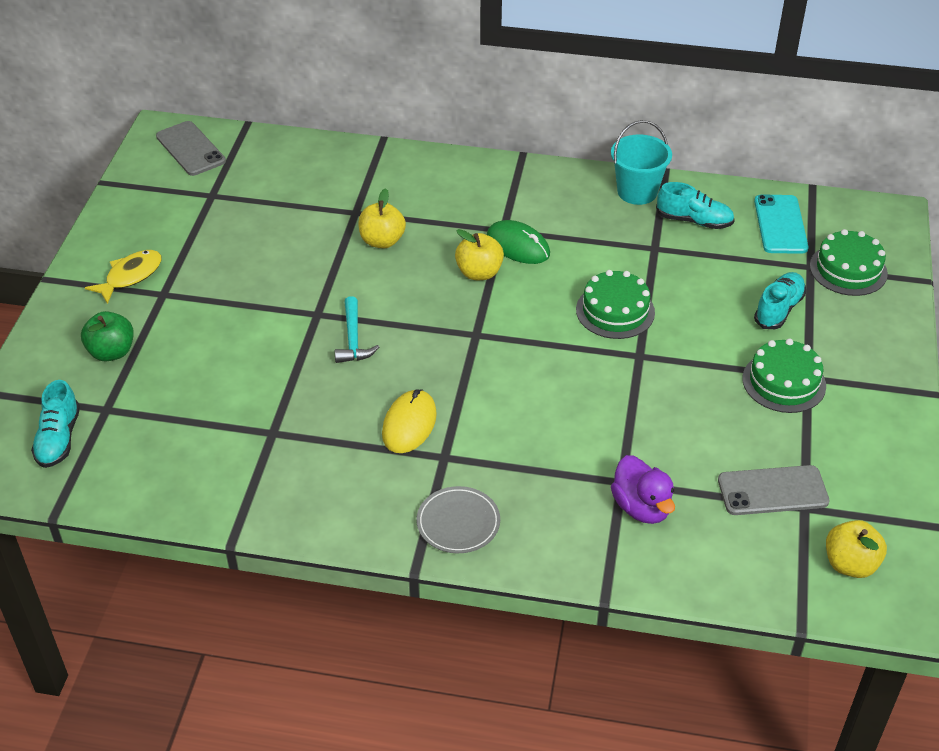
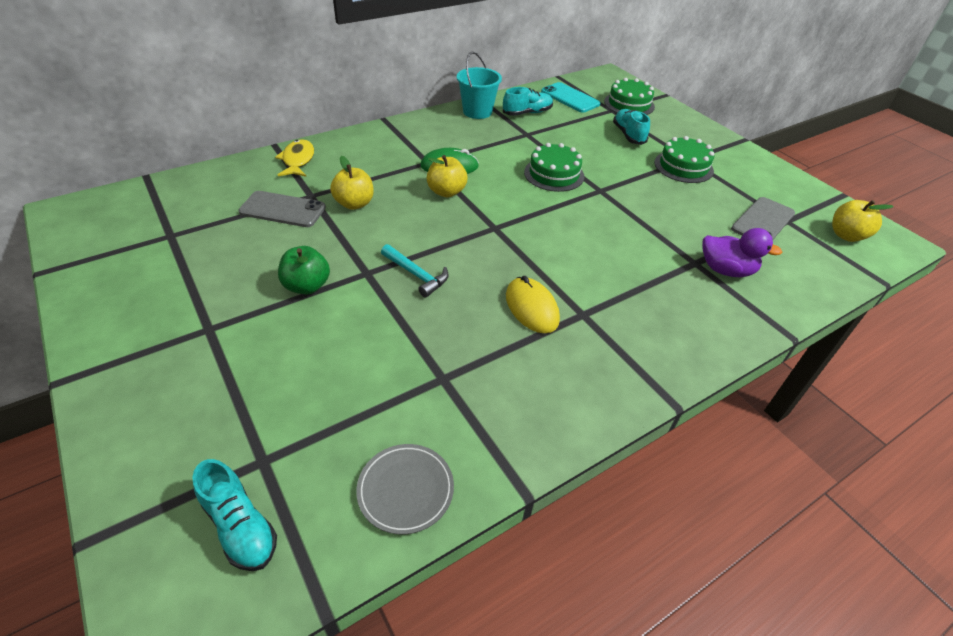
camera: 45 degrees left, 0 degrees up
(111, 352) = (209, 406): green apple -> green apple (307, 286)
(130, 276) = (157, 332): yellow fish -> yellow fish (298, 160)
(190, 149) = (110, 212): grey phone -> grey phone (282, 210)
(458, 523) = (653, 351): grey plate -> grey plate (405, 490)

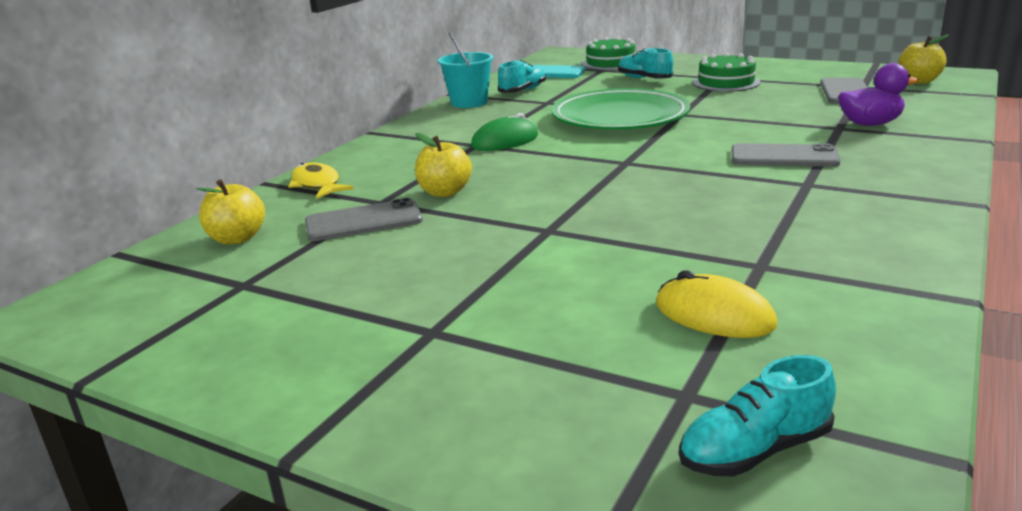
camera: 25 degrees left, 20 degrees down
(240, 526) = (755, 450): turquoise shoe -> turquoise shoe turned 135 degrees clockwise
(307, 286) = (497, 261): green apple -> none
(405, 490) = (868, 347): grey plate -> none
(417, 275) = (605, 214): turquoise hammer -> none
(446, 192) = (533, 156): yellow apple -> yellow apple (237, 238)
(532, 307) = (755, 195): yellow mouse -> yellow mouse (714, 314)
(554, 174) = (620, 117): green cake -> green plate
(607, 276) = (783, 157): none -> grey phone

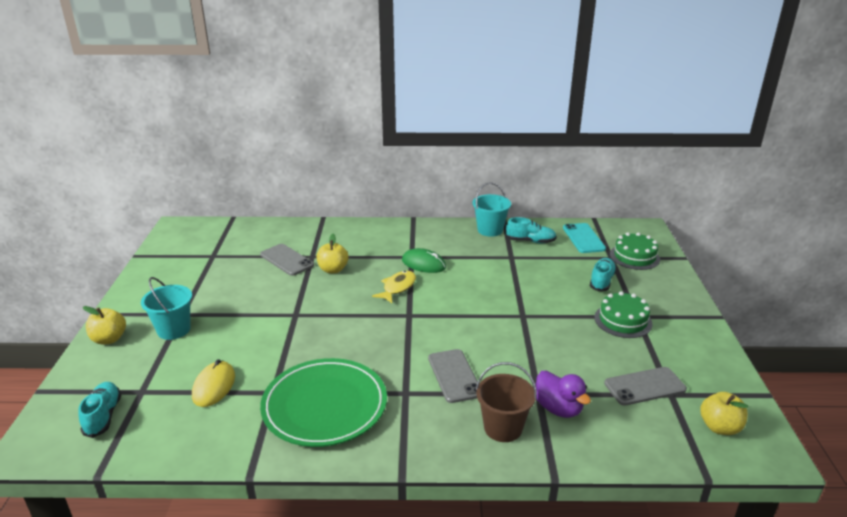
camera: 60 degrees right, 5 degrees up
(237, 238) = (256, 236): yellow apple -> yellow apple (109, 339)
(317, 184) = (327, 231): yellow fish -> yellow fish (397, 287)
(483, 344) = (174, 330): none -> turquoise bucket
(620, 117) = (498, 292): green plate -> green plate (325, 406)
(755, 450) = (103, 416): turquoise shoe -> turquoise shoe turned 45 degrees clockwise
(898, 149) = (503, 428): none -> brown bucket

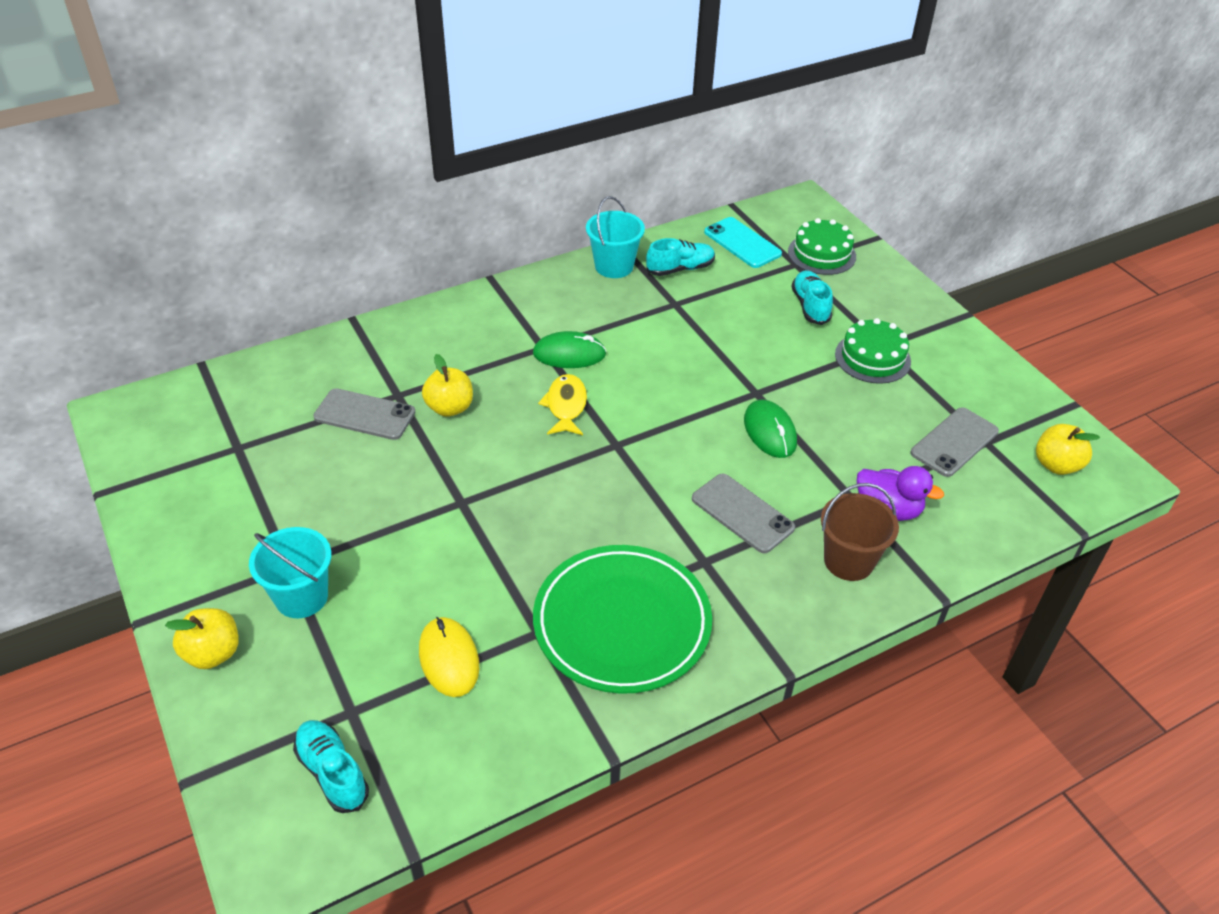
camera: 30 degrees left, 15 degrees up
(513, 338) = (769, 431): none -> green mouse

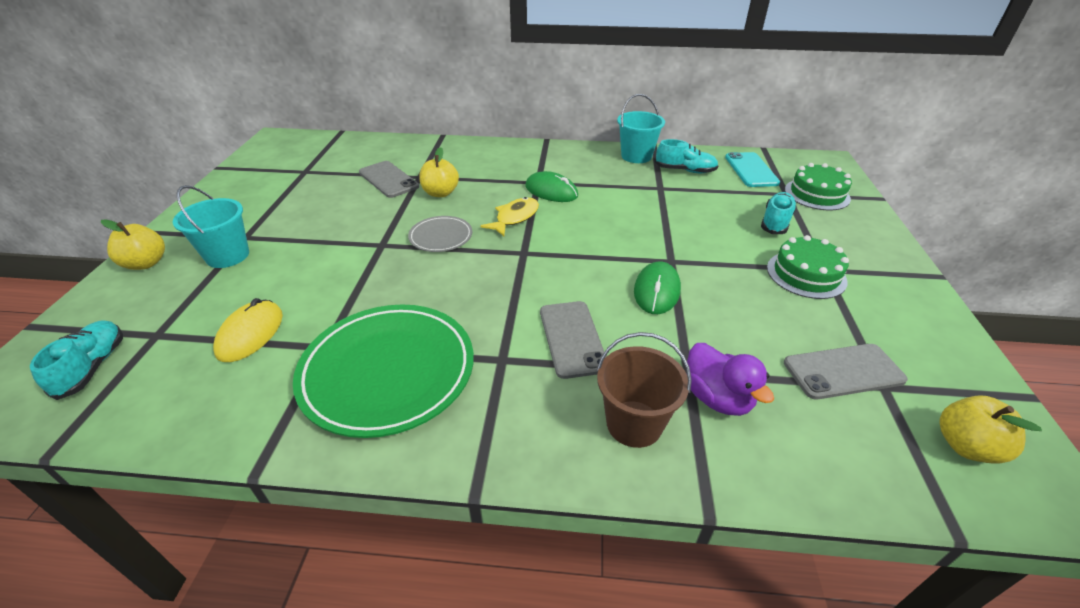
camera: 35 degrees right, 5 degrees down
(514, 464) = (441, 237): none -> grey plate

